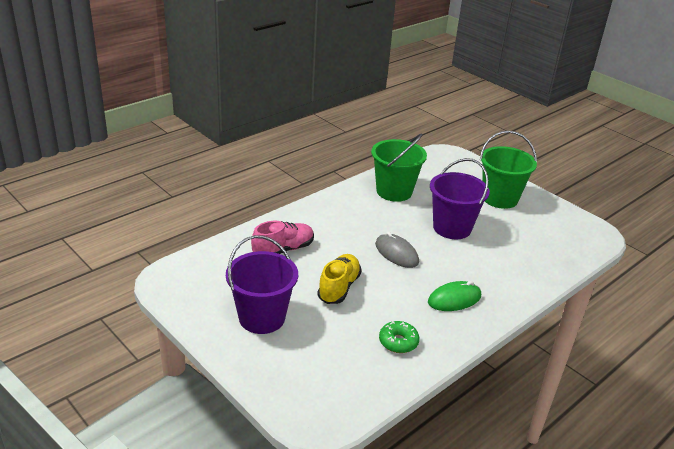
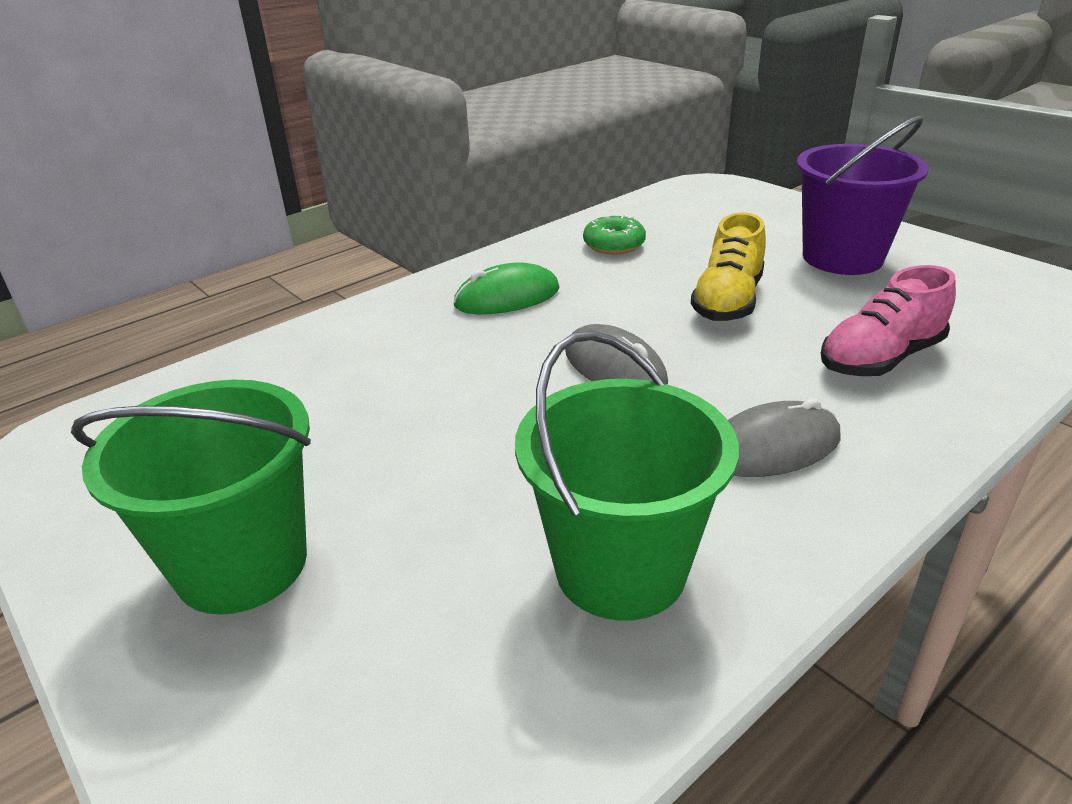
camera: 175 degrees left, 0 degrees up
(342, 219) = (772, 447): none -> grey mouse
(452, 228) = (458, 440): purple bucket -> none

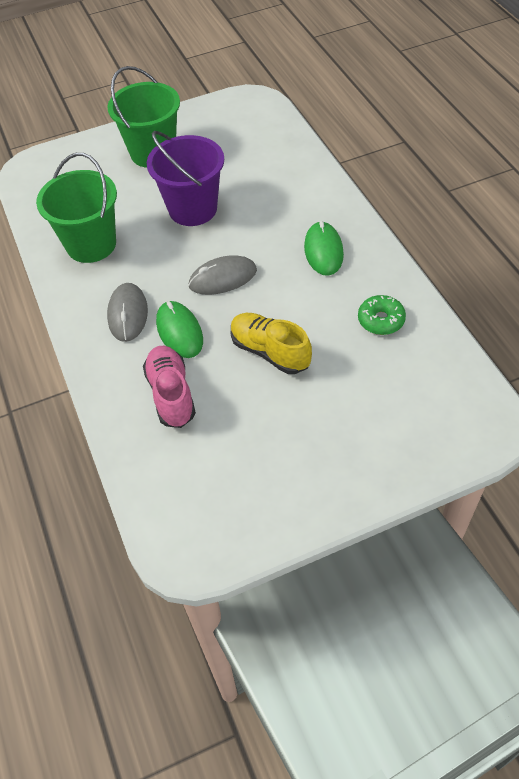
camera: 110 degrees right, 20 degrees up
(760, 381) = (179, 331): none -> green mouse
(842, 258) = (304, 446): purple bucket -> purple bucket (192, 209)

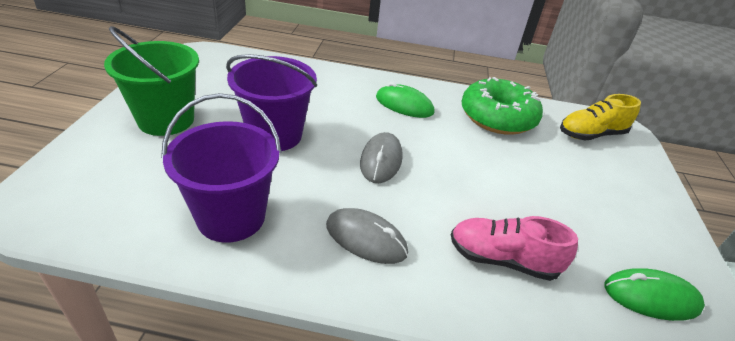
camera: 65 degrees left, 15 degrees down
(91, 244) = (231, 217): green bucket -> purple bucket
(179, 331) = (423, 215): green mouse -> green mouse (651, 297)
(270, 352) = (491, 177): yellow shoe -> yellow shoe (591, 134)
(381, 320) = (497, 117): green donut -> green donut, size x1.98

